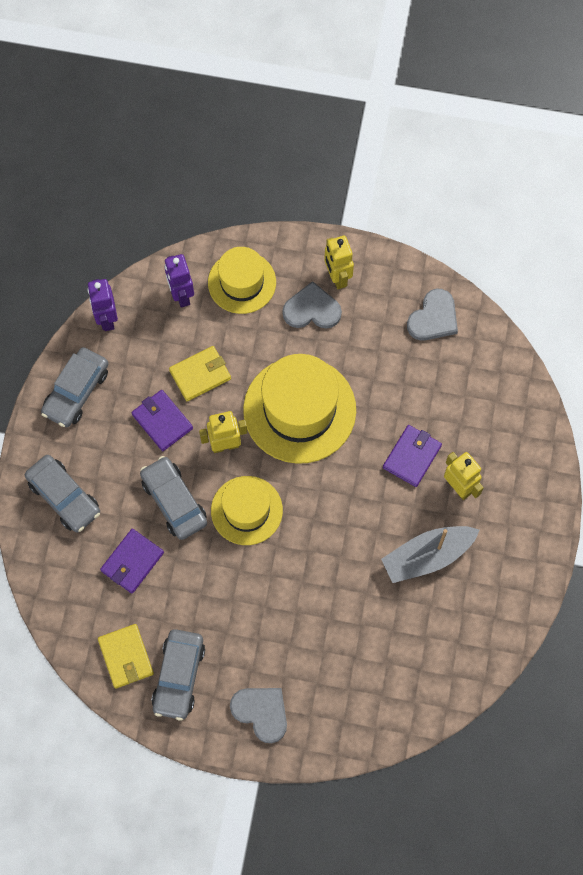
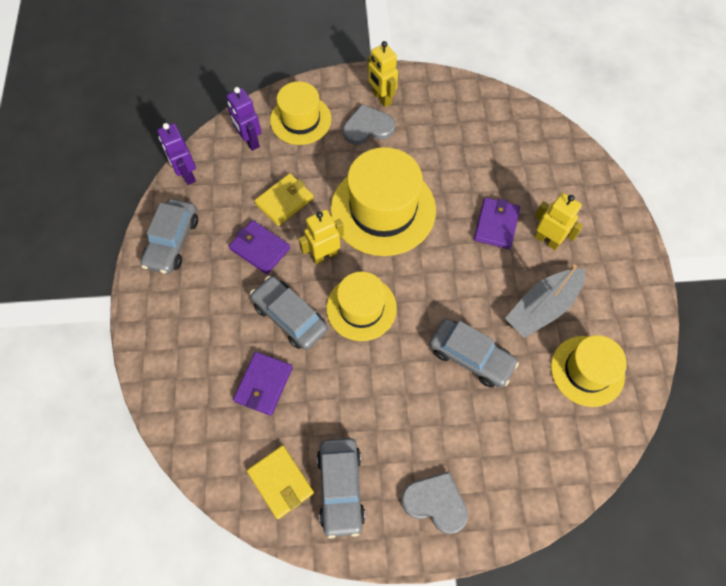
camera: 15 degrees left, 5 degrees down
(64, 497) = (181, 339): grey car -> grey car (470, 356)
(433, 318) = (473, 111): grey heart -> none
(448, 631) = (587, 370): none -> yellow hat

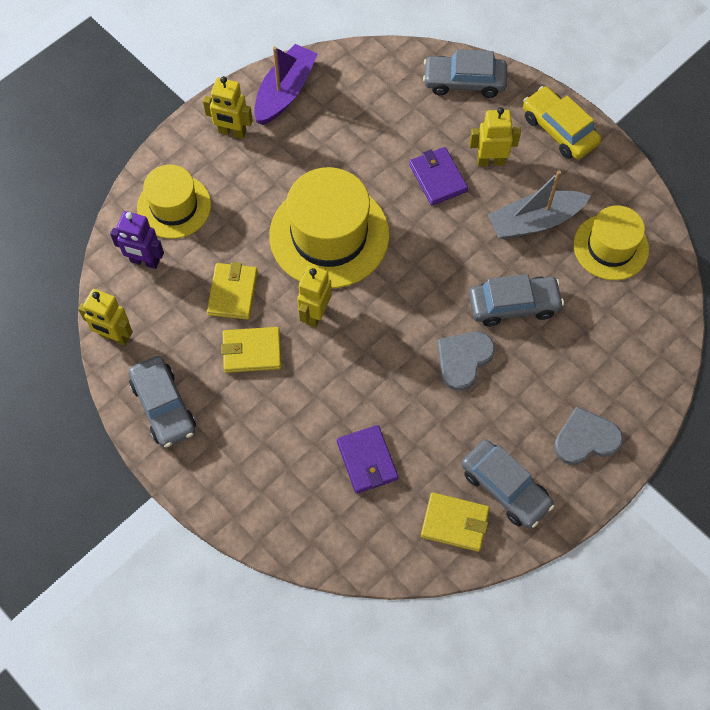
camera: 40 degrees left, 0 degrees up
(187, 174) = (114, 336): purple robot -> yellow robot
(260, 248) = (252, 351): purple wallet -> yellow wallet
(290, 317) = (336, 389): grey car -> grey car (464, 82)
(361, 308) = (389, 334): yellow hat -> none
(368, 127) = (245, 169): grey heart -> grey heart (463, 359)
(441, 95) = (285, 92): none -> purple boat
(542, 307) = (534, 221): grey boat -> grey boat turned 60 degrees clockwise
(622, 254) = (559, 130): none -> yellow car

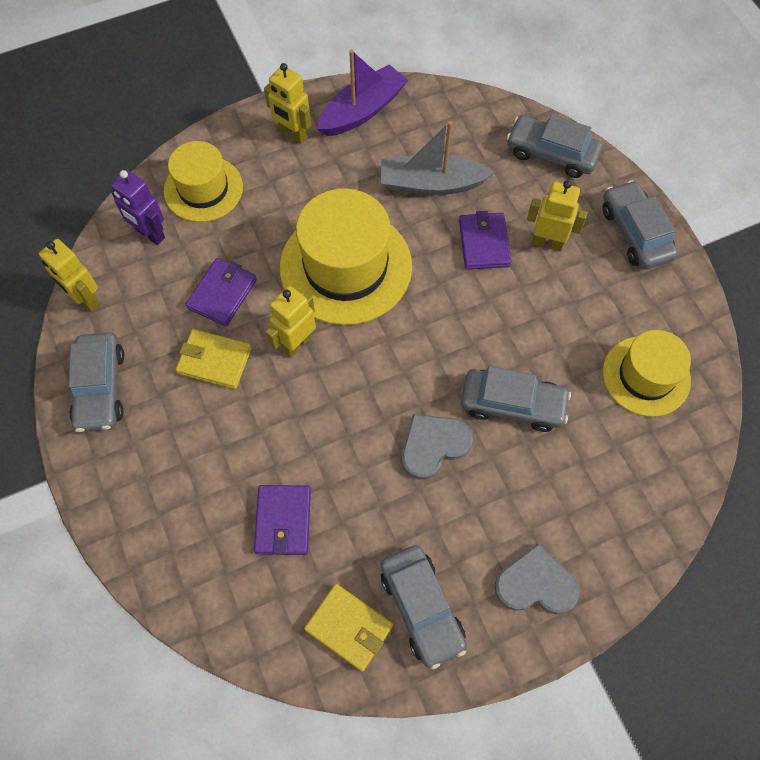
camera: 20 degrees right, 0 degrees up
(233, 293) = (222, 294): yellow wallet -> purple wallet
(534, 221) = (571, 321): grey boat -> grey boat (431, 184)
(559, 130) = (635, 233): yellow car -> grey car

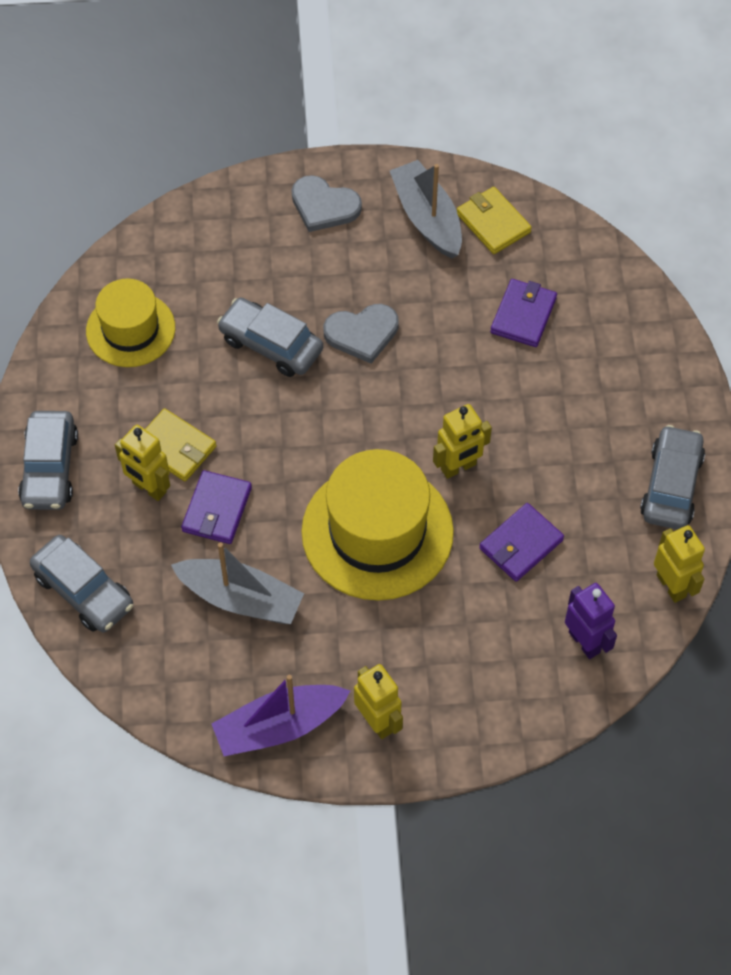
camera: 160 degrees left, 5 degrees down
(203, 189) = (508, 680): yellow hat -> none
(214, 361) = (548, 476): yellow wallet -> yellow wallet (175, 447)
(422, 608) = (427, 218): grey car -> grey boat

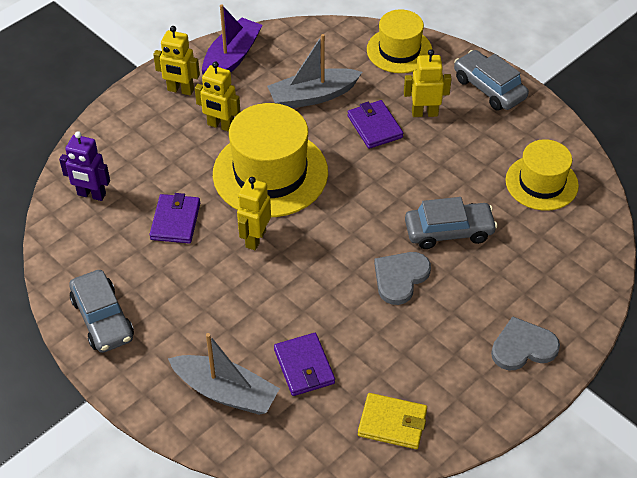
camera: 140 degrees right, 10 degrees down
(83, 591) = (399, 50): grey car -> yellow hat
(175, 447) = (435, 141): yellow wallet -> none
(427, 218) = (443, 391): grey boat -> grey boat (226, 392)
(671, 586) = (58, 258): yellow robot -> yellow robot (220, 125)

